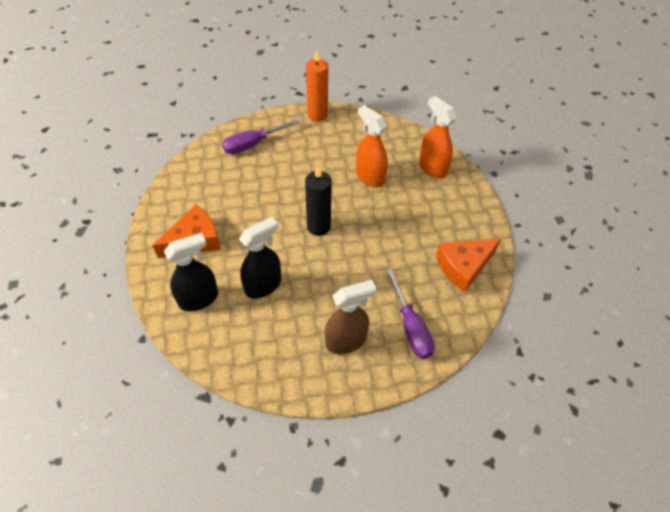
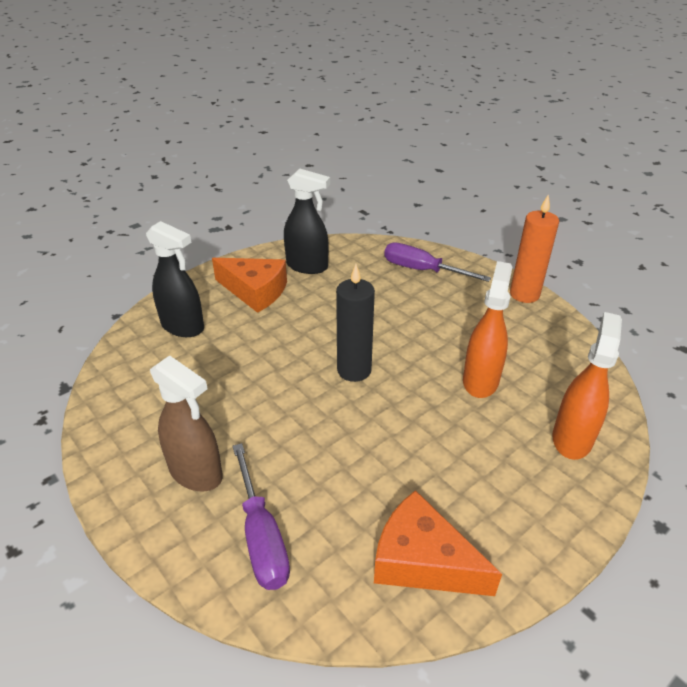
camera: 60 degrees right, 15 degrees down
(263, 285) = (232, 364): black spray bottle -> black spray bottle (307, 266)
(410, 327) = (261, 536): purple screwdriver -> purple screwdriver turned 60 degrees counterclockwise

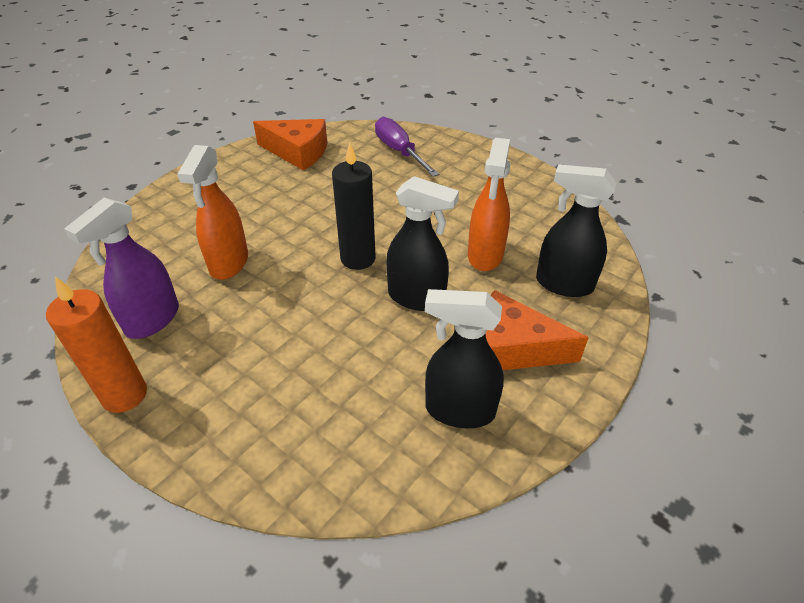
camera: 170 degrees right, 5 degrees up
(196, 473) = (460, 174): brown spray bottle -> none
(310, 330) = (417, 298): none -> black spray bottle
(422, 270) = (273, 428): purple screwdriver -> none
(530, 338) = (152, 320): none -> purple spray bottle
(572, 438) = (164, 224): orange spray bottle -> orange spray bottle (485, 255)

